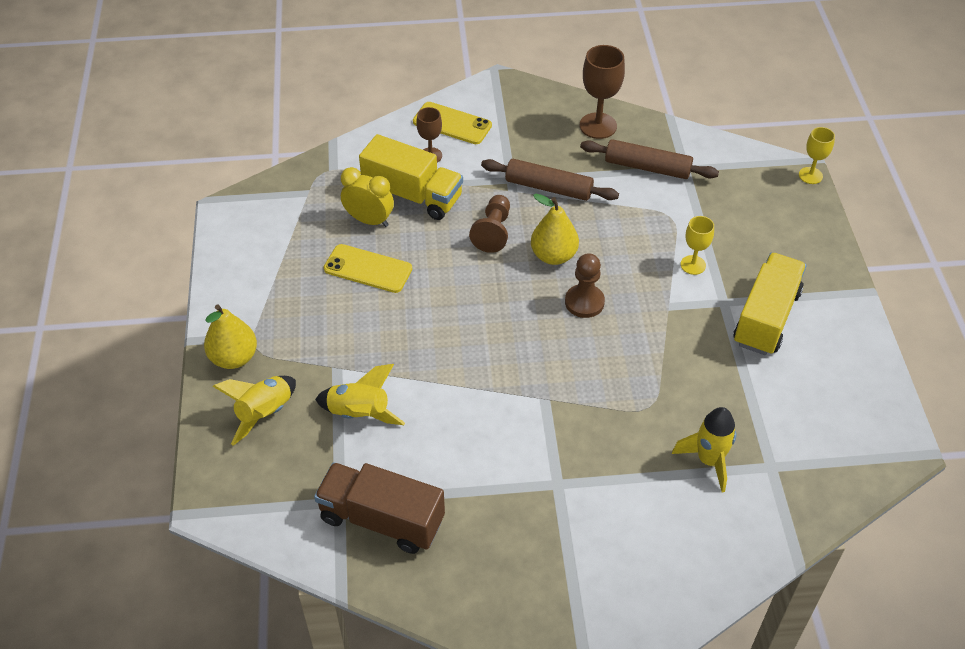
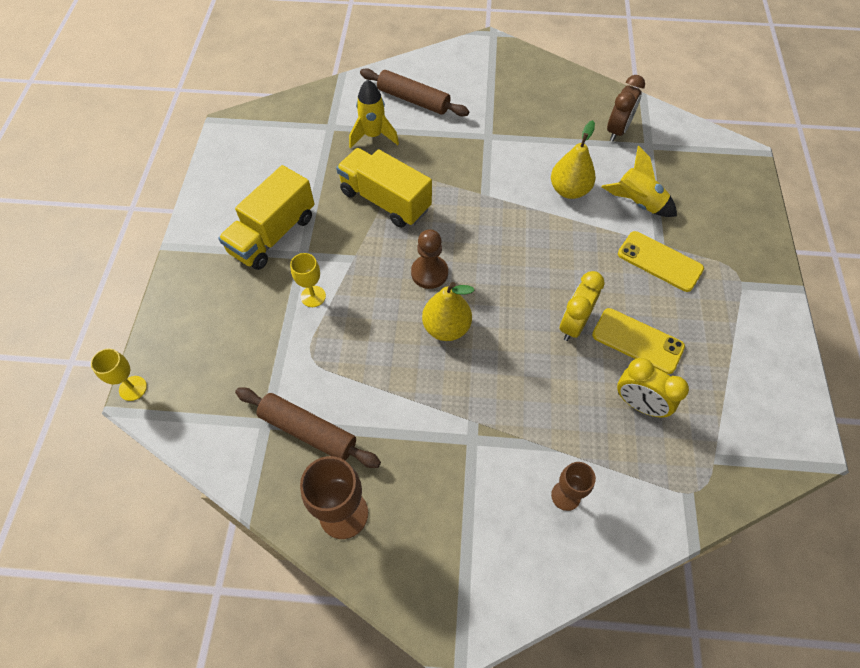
camera: 170 degrees left, 10 degrees up
(234, 358) = (755, 266): yellow pear -> yellow pear (569, 190)
(265, 414) = (717, 214): yellow rocket -> none
(382, 520) = (617, 130): brown truck -> brown clock
(412, 195) = (589, 433): yellow truck -> yellow truck (385, 201)
(430, 274) = (573, 324): none -> yellow clock
(452, 123) = (533, 553): yellow phone -> yellow phone (659, 261)
(493, 232) = (503, 367): brown pawn -> none
(548, 187) = (431, 419): brown rolling pin -> brown rolling pin (413, 100)

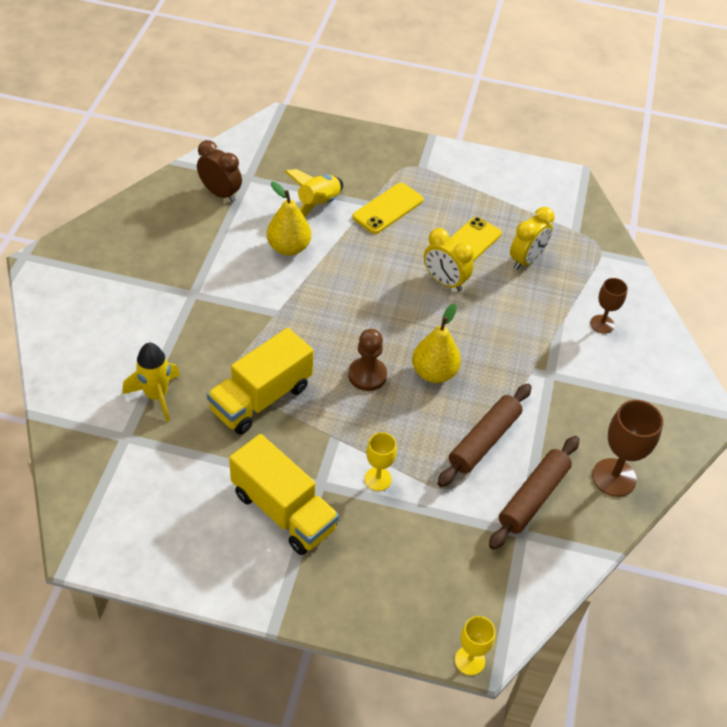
camera: 85 degrees left, 10 degrees down
(413, 100) = (110, 349): brown rolling pin -> brown rolling pin (484, 440)

